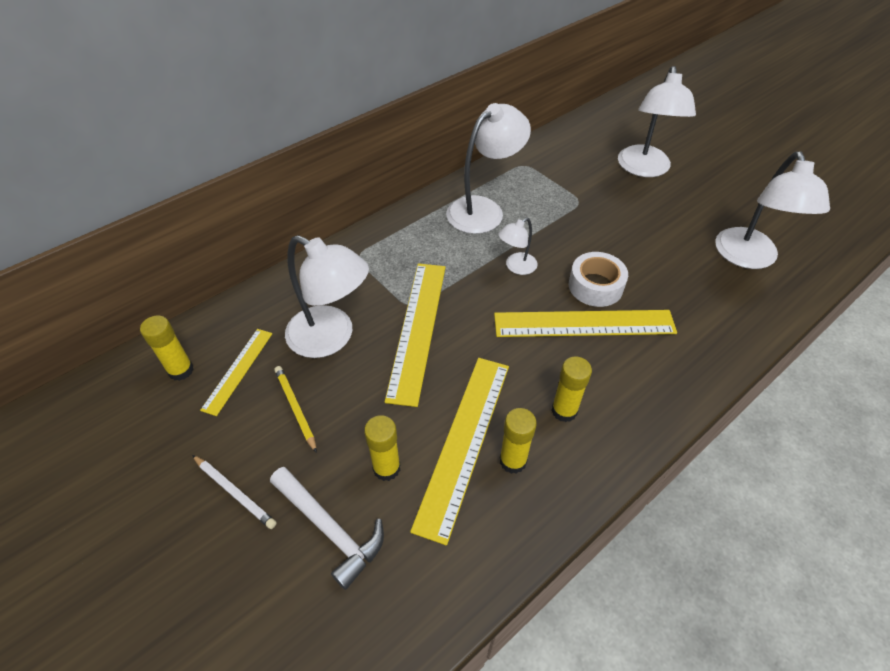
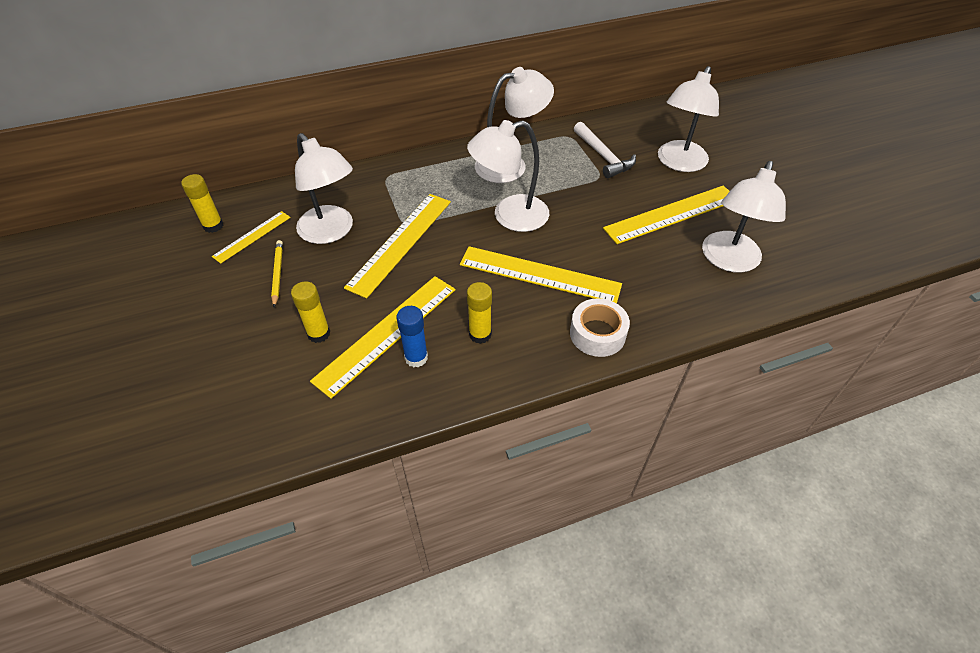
camera: 20 degrees right, 0 degrees up
(235, 492) = (205, 317): white pencil -> none
(330, 529) = (256, 361): white hammer -> white hammer (603, 156)
(513, 461) = (416, 357): yellow glue stick -> blue glue stick
(516, 267) = (510, 216): white lamp -> white lamp, size x1.94
(595, 286) = (569, 248): white tape -> white tape (597, 334)
(669, 223) = (672, 214): none -> yellow ruler

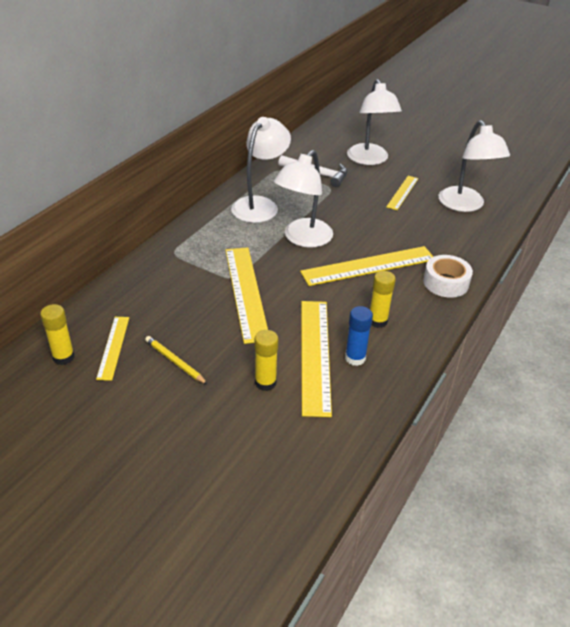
camera: 40 degrees left, 10 degrees down
(331, 232) = (180, 311): white lamp -> none
(672, 214) = (402, 192): yellow ruler -> yellow ruler, size x0.56

